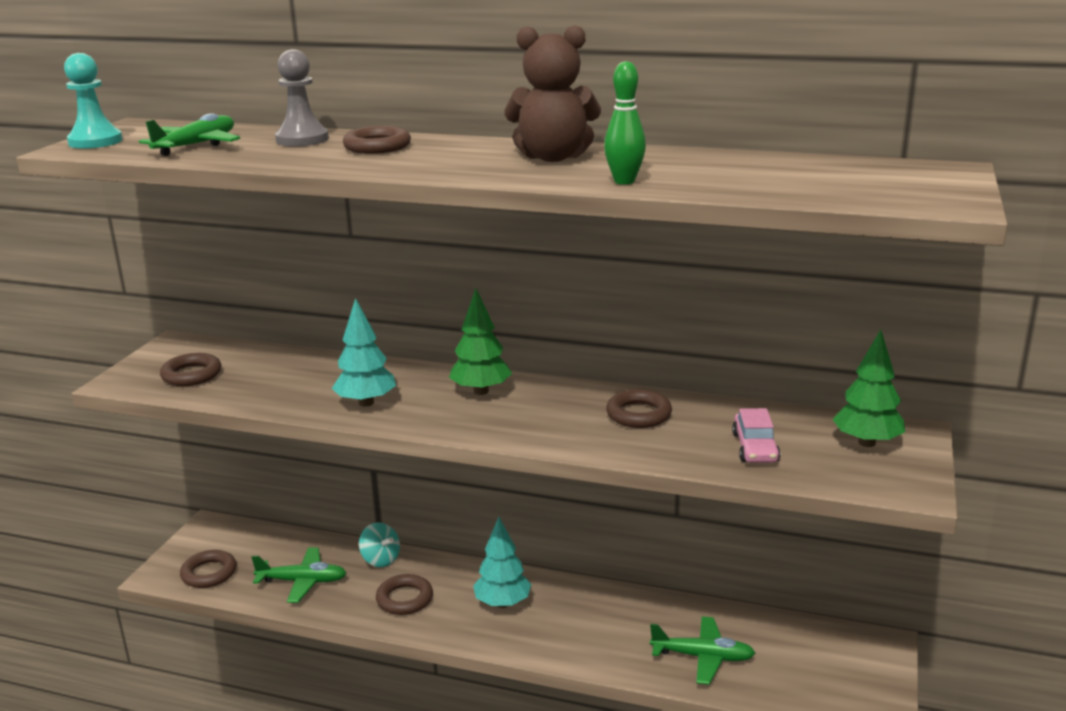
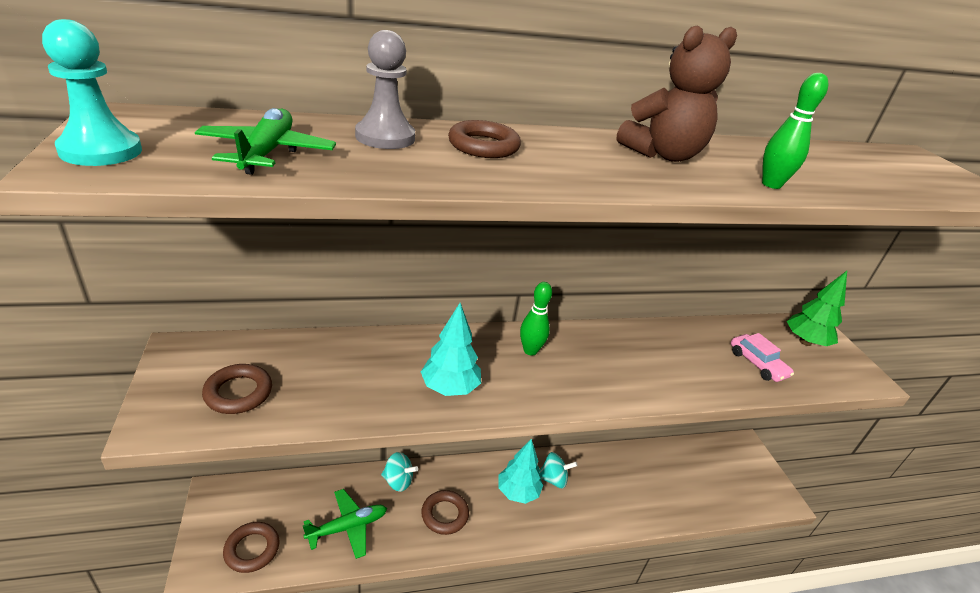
camera: 35 degrees left, 10 degrees up
(481, 391) = (530, 350): green tree -> green bowling pin
(557, 604) = (553, 479): none -> turquoise spinning top
(638, 414) = (660, 349): brown ring -> none
(703, 657) = (669, 492): green plane -> none

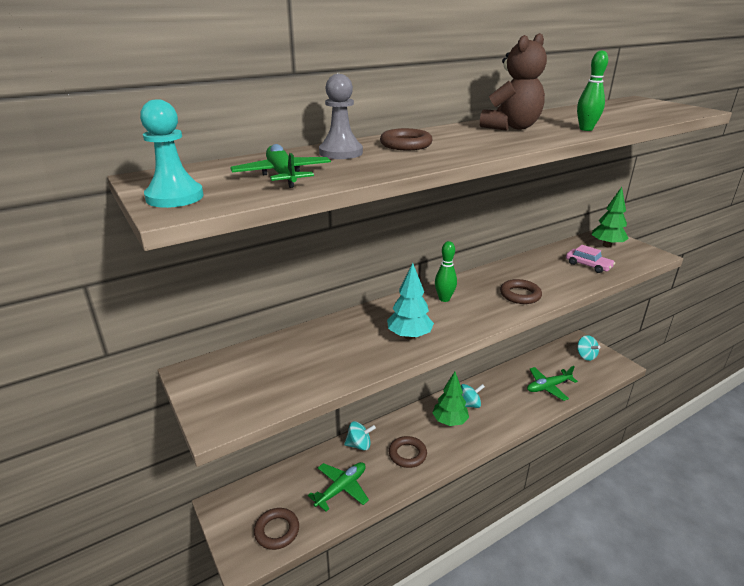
camera: 15 degrees left, 5 degrees down
(238, 393) = (262, 384): brown ring -> brown ring (520, 295)
(517, 492) = (449, 421): turquoise tree -> green tree
(666, 493) = (548, 387): none -> green plane
(741, 469) = (585, 356): none -> turquoise spinning top

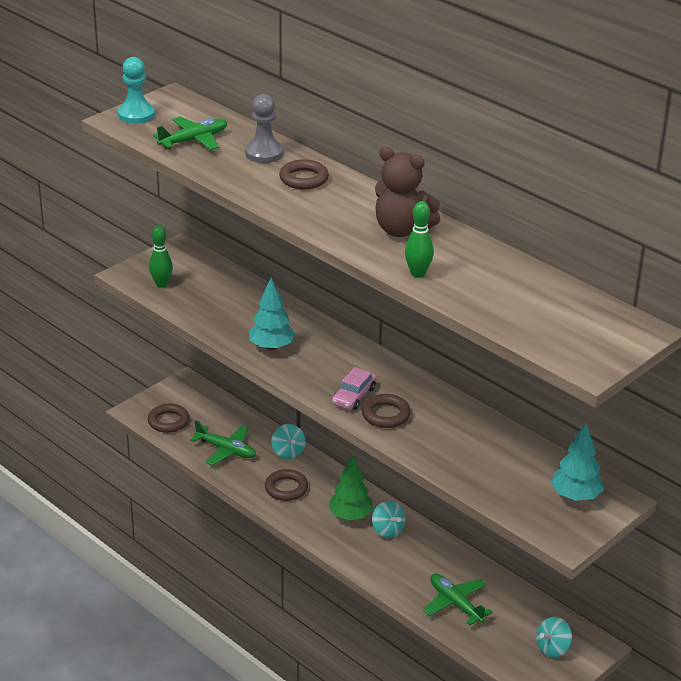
camera: 75 degrees right, 5 degrees up
(444, 299) = (353, 362): green bowling pin -> green bowling pin (161, 284)
(588, 265) = (495, 473): pink car -> pink car (354, 396)
(607, 245) = (575, 496): green tree -> turquoise tree

